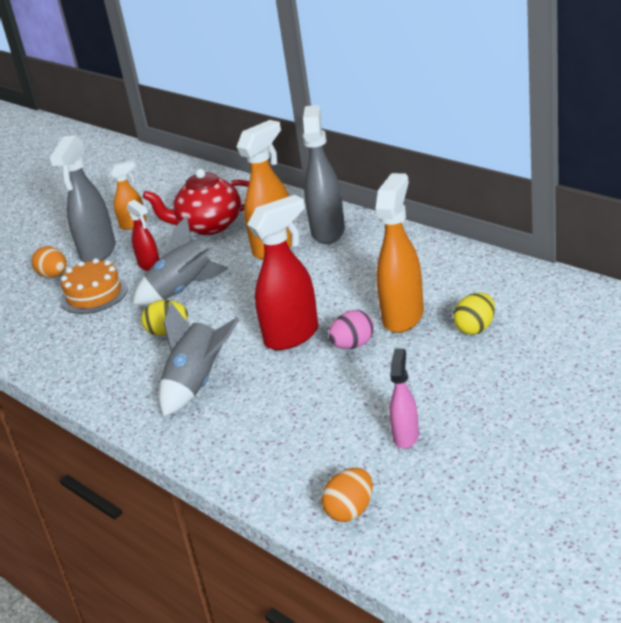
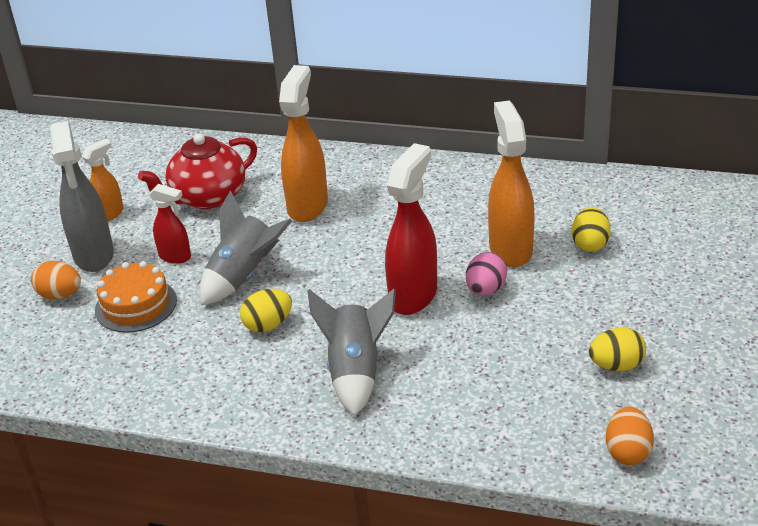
camera: 30 degrees left, 5 degrees up
(328, 231) = (352, 177): grey spray bottle -> none
(406, 436) = (616, 365): pink spray bottle -> yellow egg

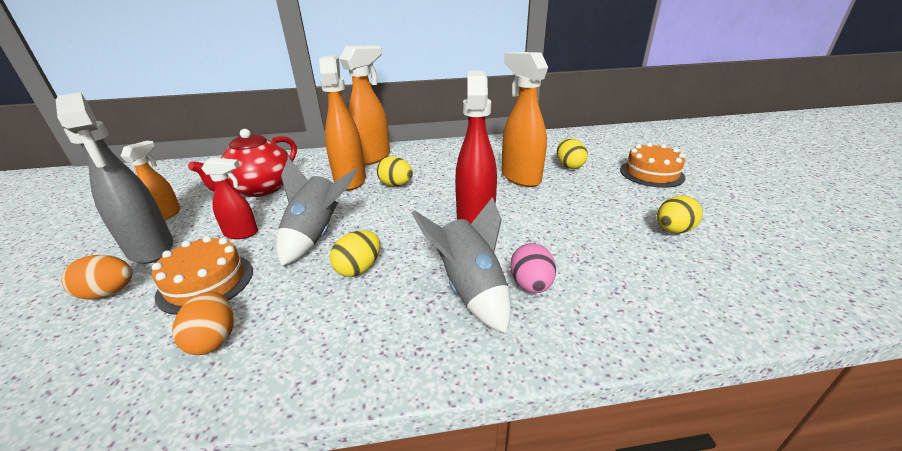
camera: 25 degrees left, 5 degrees down
(350, 172) = (372, 158): none -> orange spray bottle
(355, 226) = (396, 185): none -> yellow egg
(485, 290) = (527, 203): pink egg -> pink egg (531, 285)
(627, 451) = (766, 293): orange egg -> orange egg (214, 339)
(687, 282) = (651, 173): none -> orange cake

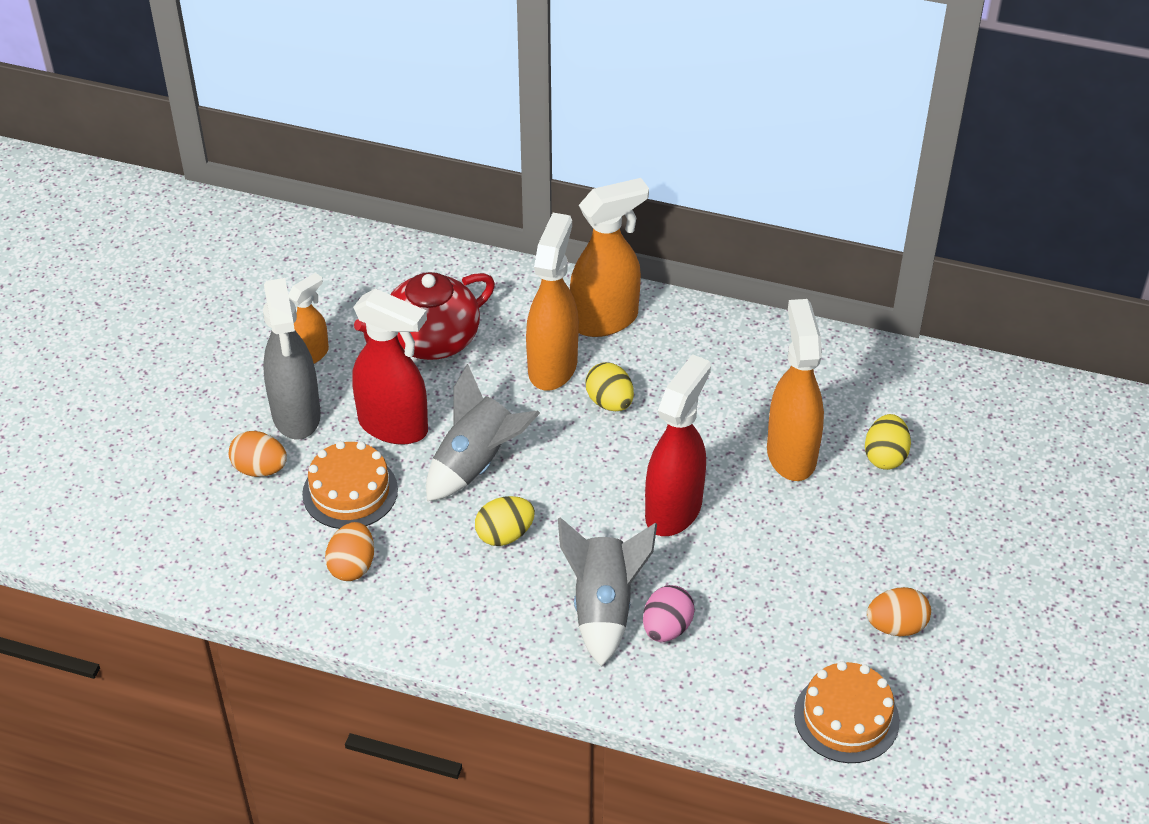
camera: 25 degrees right, 15 degrees up
(242, 233) = (394, 427): red spray bottle -> red spray bottle, size x1.79
(651, 173) = (990, 521): orange cake -> orange cake (846, 717)
(673, 230) = (896, 626): yellow egg -> orange egg

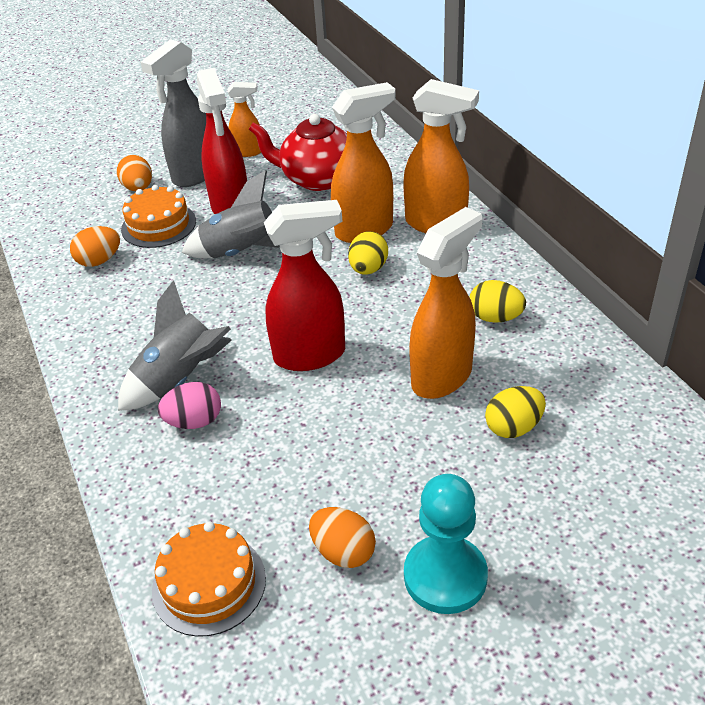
camera: 50 degrees right, 5 degrees down
(505, 535) = (195, 299): yellow egg -> yellow egg (495, 317)
(972, 589) = (445, 576): none -> turquoise pawn

